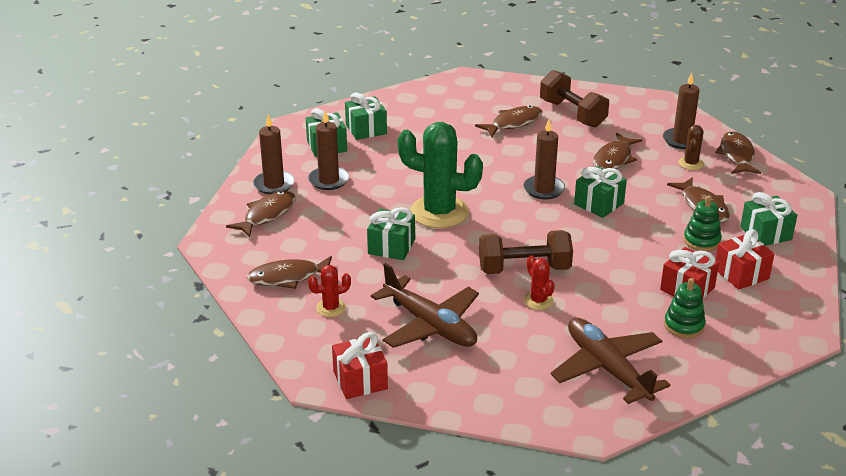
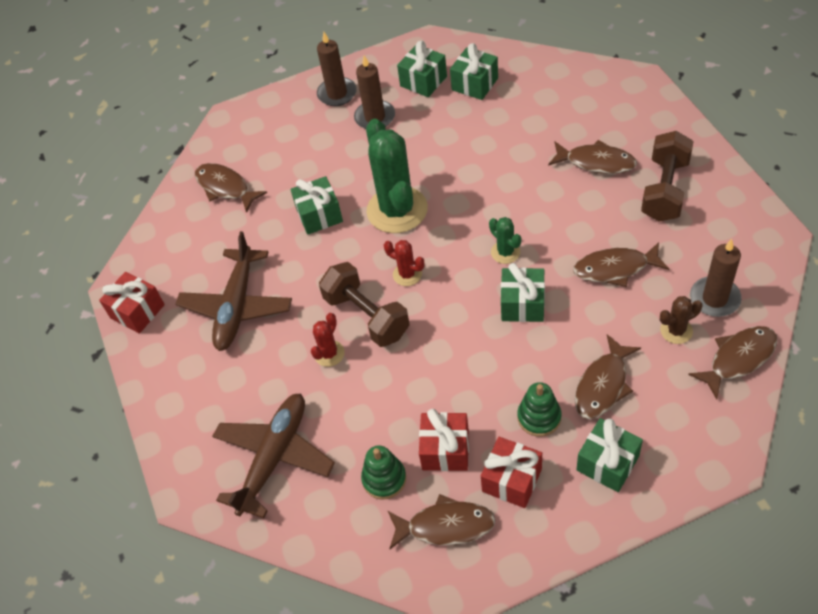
camera: 60 degrees right, 20 degrees up
(267, 215) = (293, 120): brown fish -> brown fish (445, 526)
(331, 308) = (209, 236): red cactus -> red cactus (407, 274)
(544, 189) = (505, 252): brown candle -> green cactus

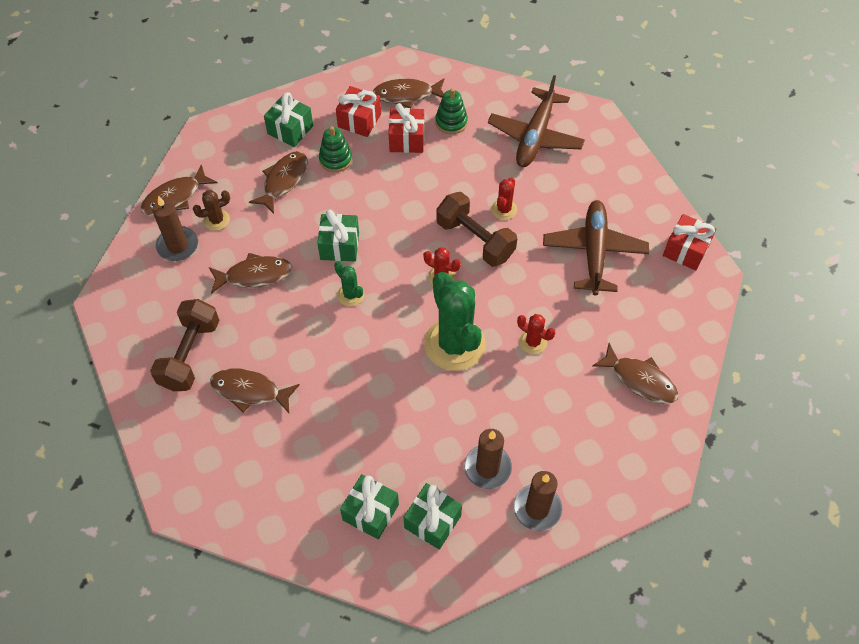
camera: 170 degrees right, 5 degrees up
(319, 215) = (533, 342): green gift -> red cactus

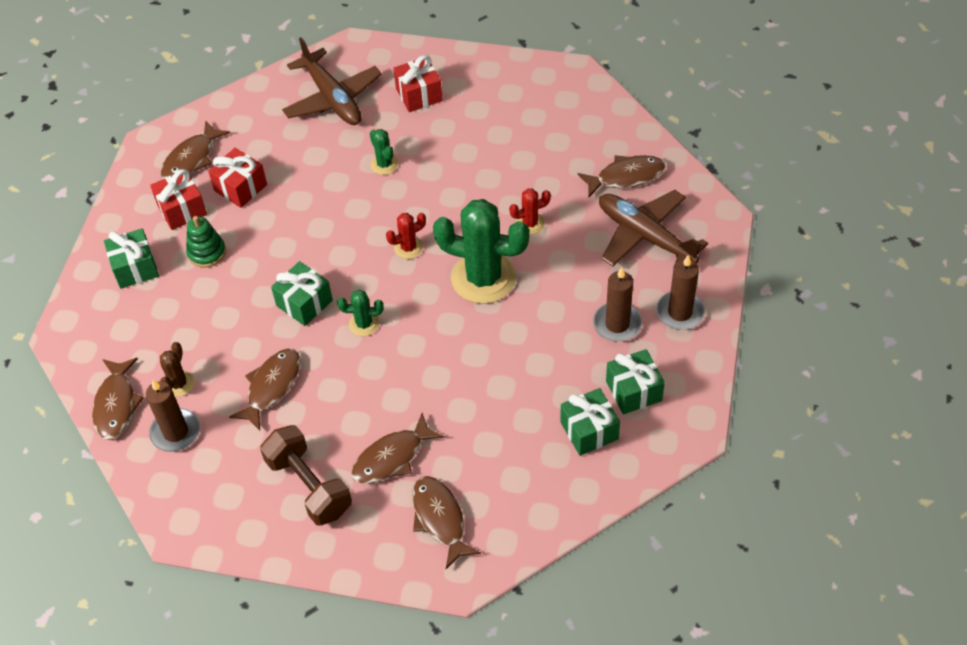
camera: 50 degrees left, 5 degrees down
(283, 181) = (188, 306): brown fish -> brown fish (440, 519)
(451, 122) = (256, 145): green stacking toy -> none
(475, 240) = (395, 202): brown dumbbell -> none
(504, 209) = (384, 164): red cactus -> green cactus
(594, 252) = (484, 131): brown plane -> brown plane (645, 236)
(685, 250) = (538, 74): red gift -> red gift (419, 95)

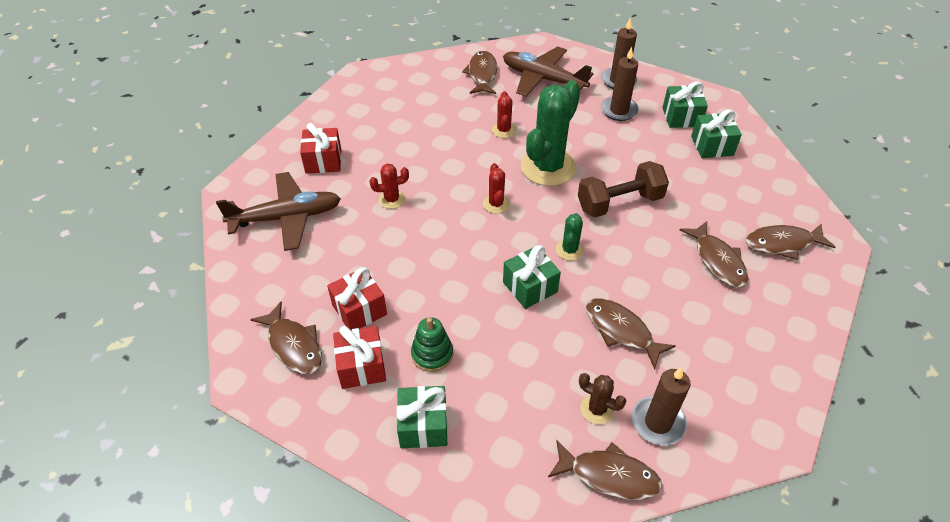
camera: 75 degrees left, 5 degrees down
(309, 486) = (739, 323): brown dumbbell -> brown dumbbell (619, 203)
(384, 164) = (392, 199): green cactus -> red cactus
(645, 236) = (543, 79): brown plane -> brown plane turned 60 degrees clockwise

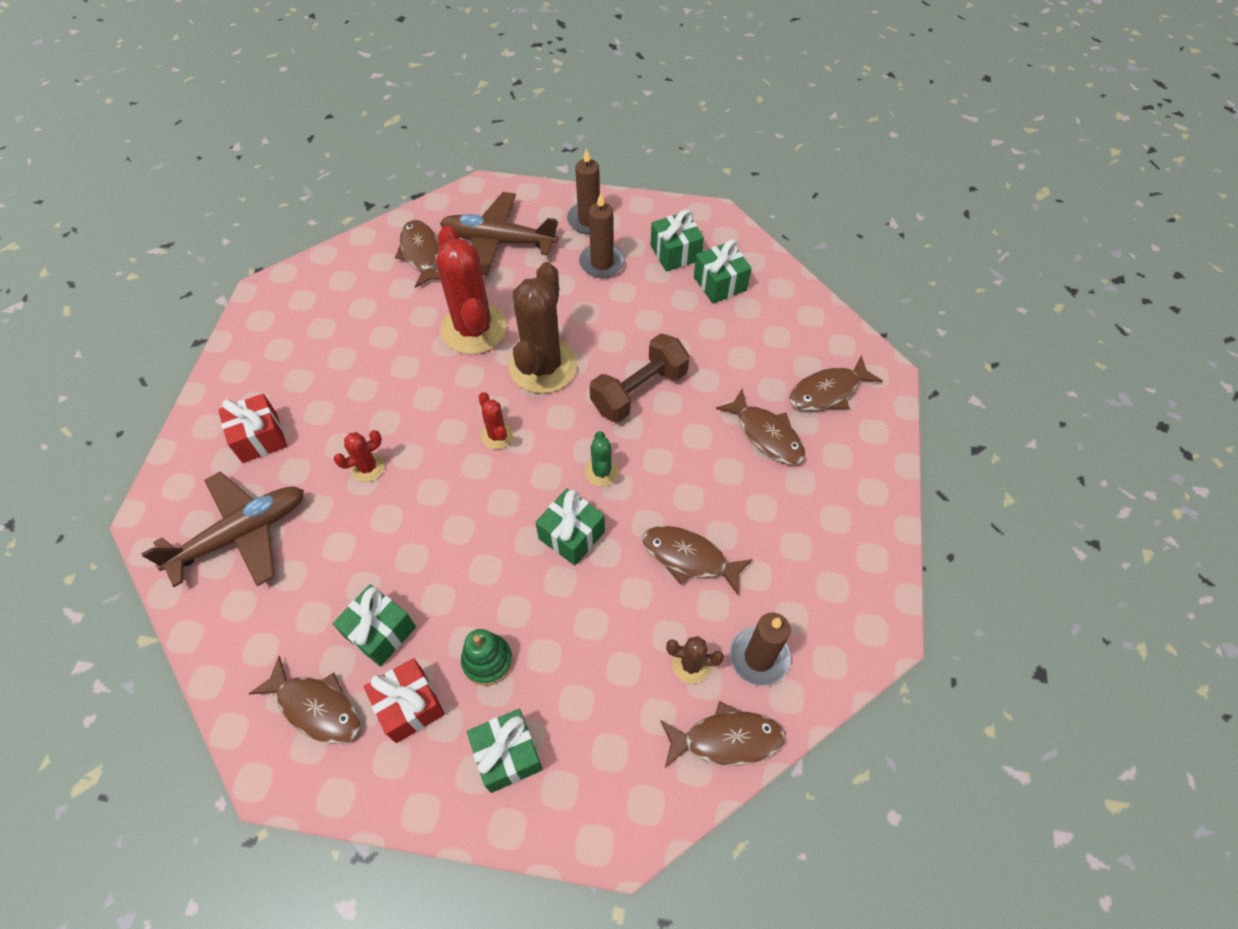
camera: 20 degrees left, 10 degrees up
(359, 310) = (380, 632): red gift -> green gift
(503, 130) = (474, 328): red cactus -> red cactus, size x2.19
(548, 167) = (543, 366): green cactus -> brown cactus

